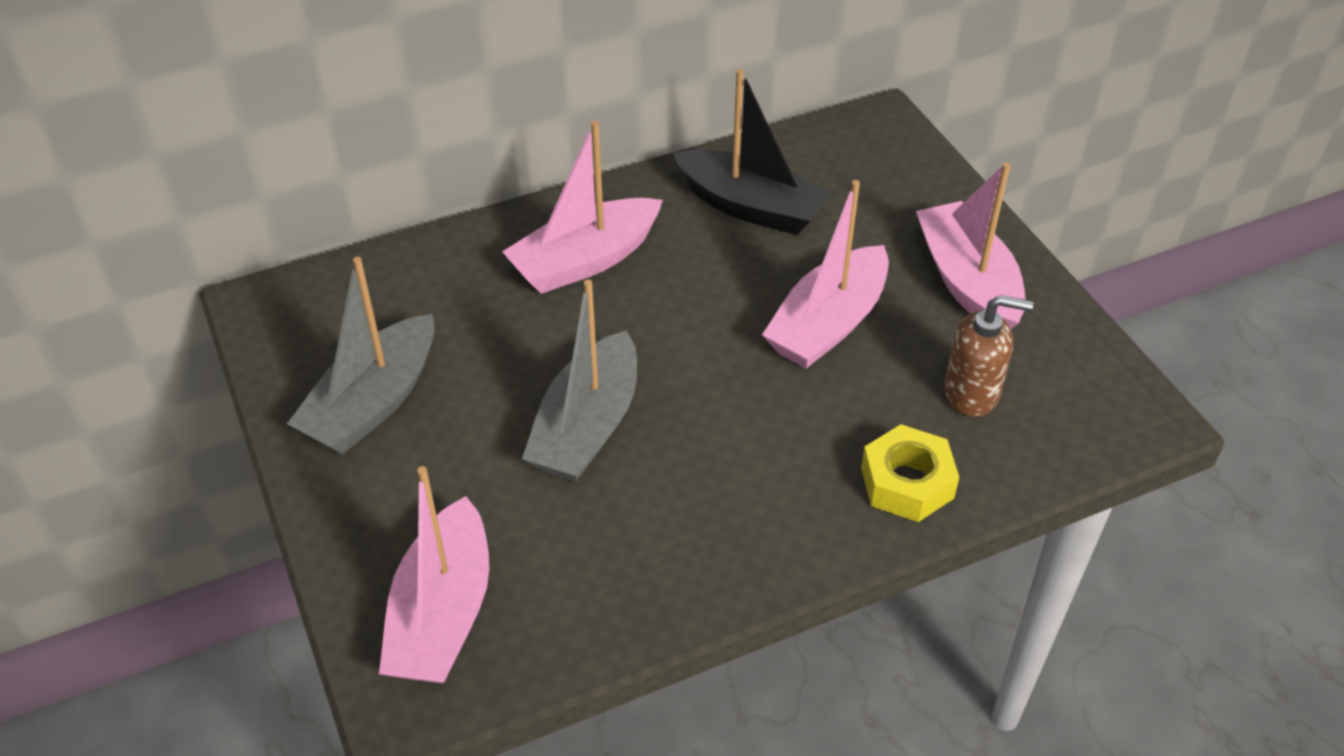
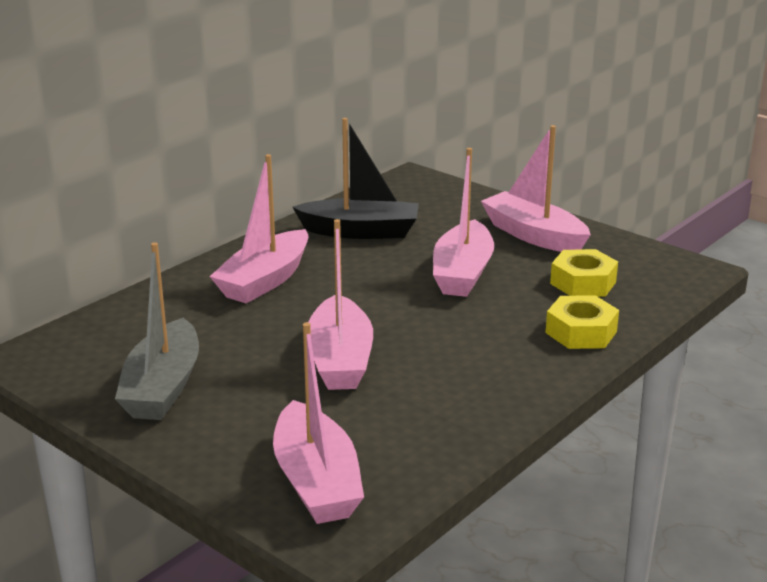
camera: 25 degrees left, 20 degrees down
(587, 427) = (340, 359): grey boat -> pink boat
(972, 393) = (583, 283): brown soap dispenser -> yellow nut

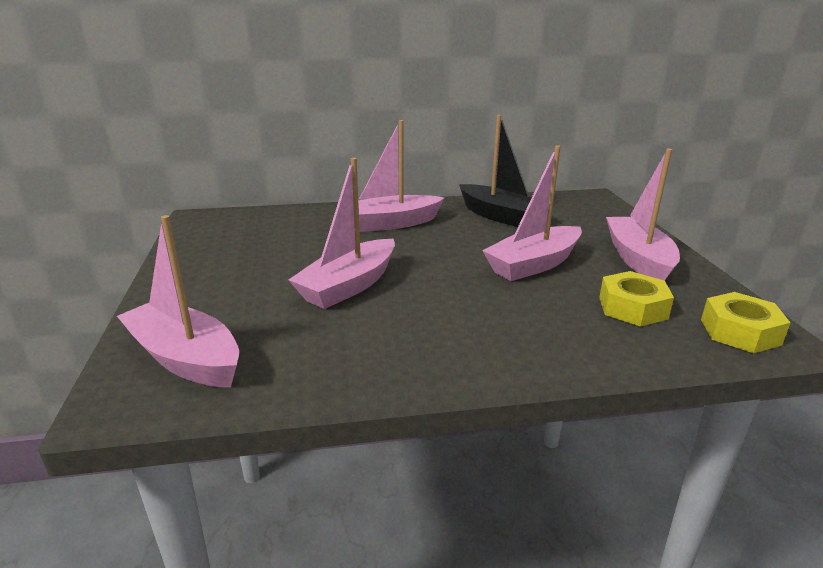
camera: 40 degrees right, 0 degrees up
(163, 387) = (225, 259): grey boat -> none
(316, 481) = (185, 358): pink boat -> pink boat turned 105 degrees clockwise
(581, 332) = (570, 345): yellow nut -> yellow nut (740, 332)

